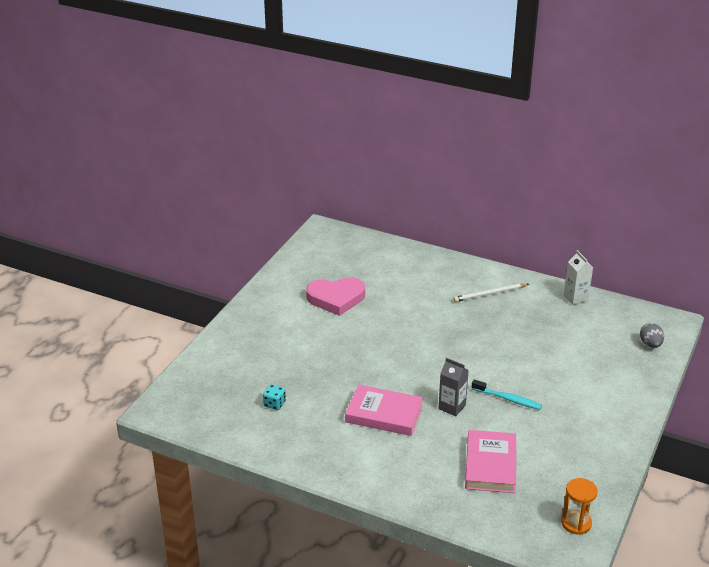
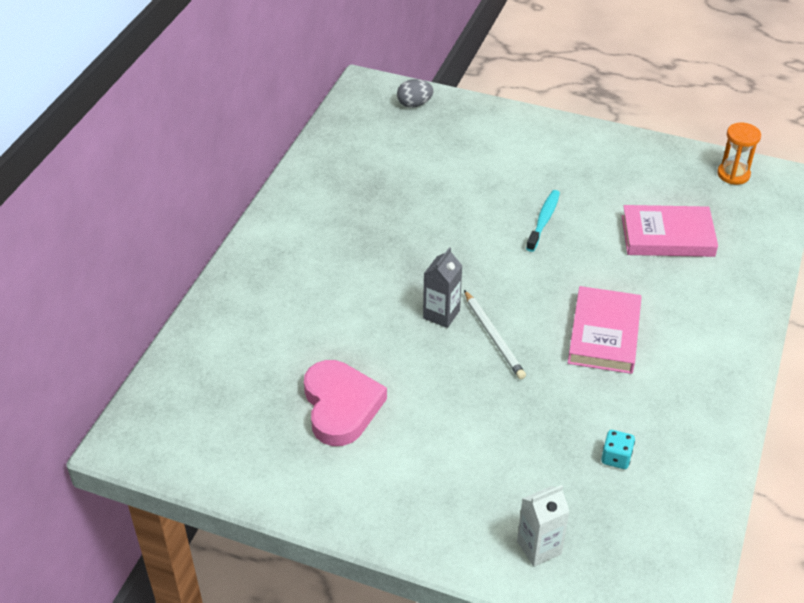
camera: 95 degrees left, 10 degrees up
(452, 407) = (572, 269): grey carton -> grey carton (441, 314)
(490, 294) = (319, 234): white pencil -> white pencil (493, 337)
(575, 298) = (323, 157): white carton -> white carton (539, 548)

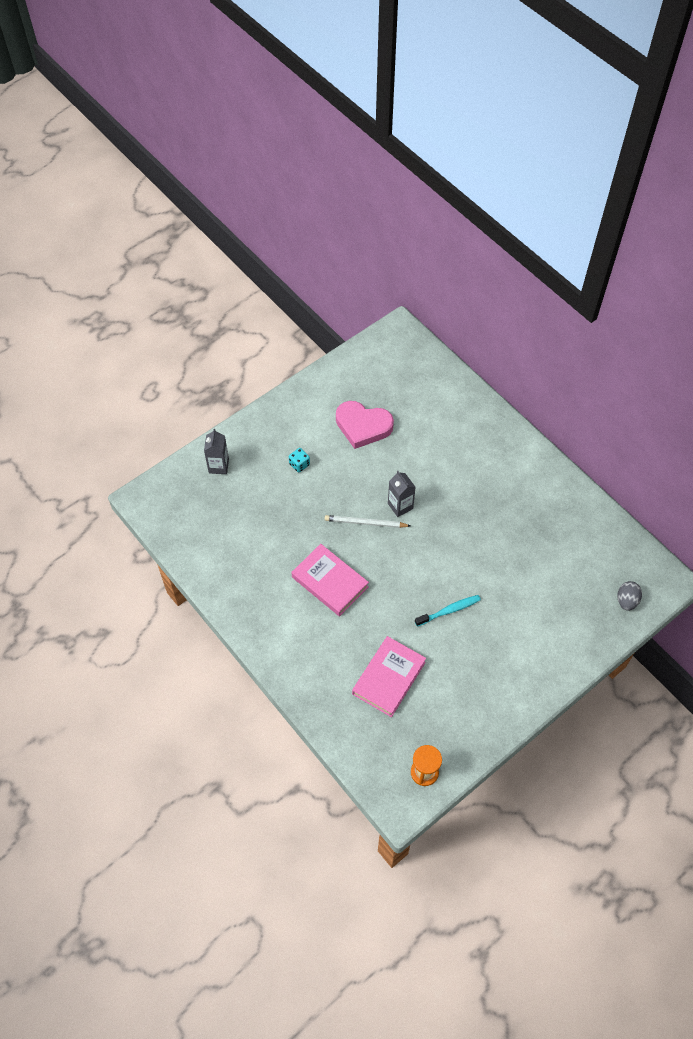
camera: 120 degrees right, 15 degrees up
(539, 548) = (218, 466): white carton -> grey carton
(543, 220) = (449, 610): turquoise toothbrush -> turquoise toothbrush turned 75 degrees counterclockwise
(616, 458) = (243, 532): turquoise dice -> turquoise dice (299, 464)

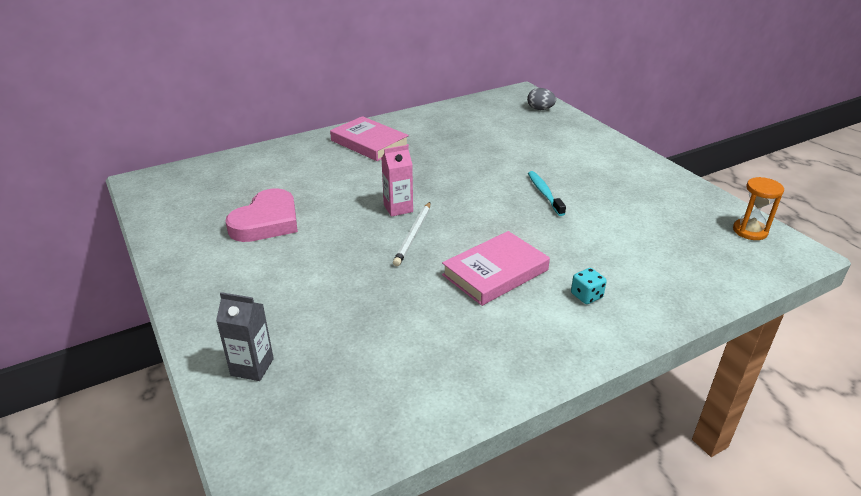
camera: 80 degrees left, 25 degrees down
(299, 464) = (296, 280): turquoise dice -> turquoise dice (586, 296)
(388, 678) = (634, 242): pink book -> pink book (369, 143)
(400, 506) = (398, 208): grey carton -> pink carton

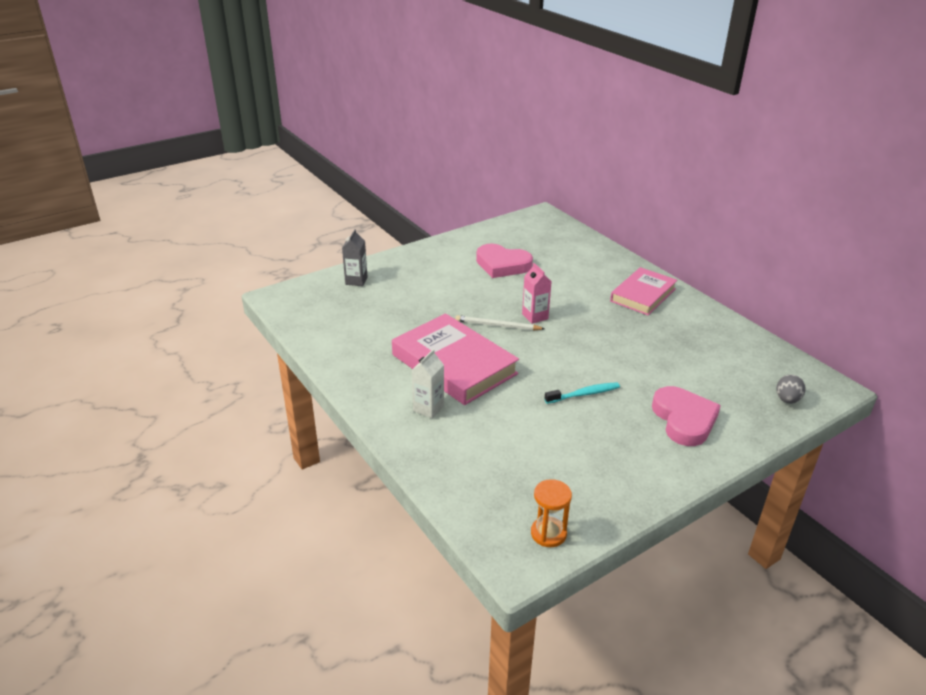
camera: 85 degrees right, 0 degrees up
(495, 272) = (454, 364): pink book -> pink book, size x1.53
(574, 151) = (684, 419): none -> pink heart
(586, 296) = (428, 408): turquoise dice -> white carton

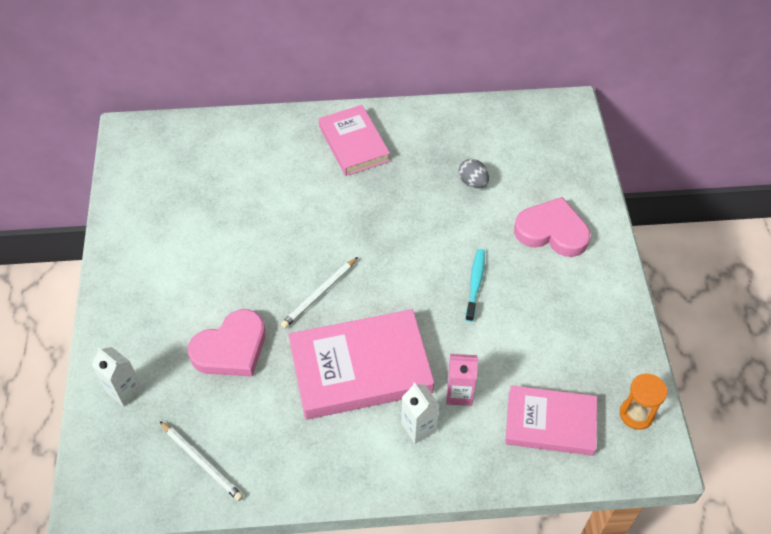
camera: 60 degrees left, 20 degrees up
(328, 325) = (202, 462): none -> white pencil
(356, 281) = (124, 391): grey carton -> white carton
(492, 479) = (550, 423): none -> pink book
(502, 265) = (206, 228): pink heart -> pink heart (231, 348)
(535, 316) = (326, 253): pink carton -> pink carton (459, 393)
(787, 400) = (567, 146): grey egg -> grey egg (473, 182)

